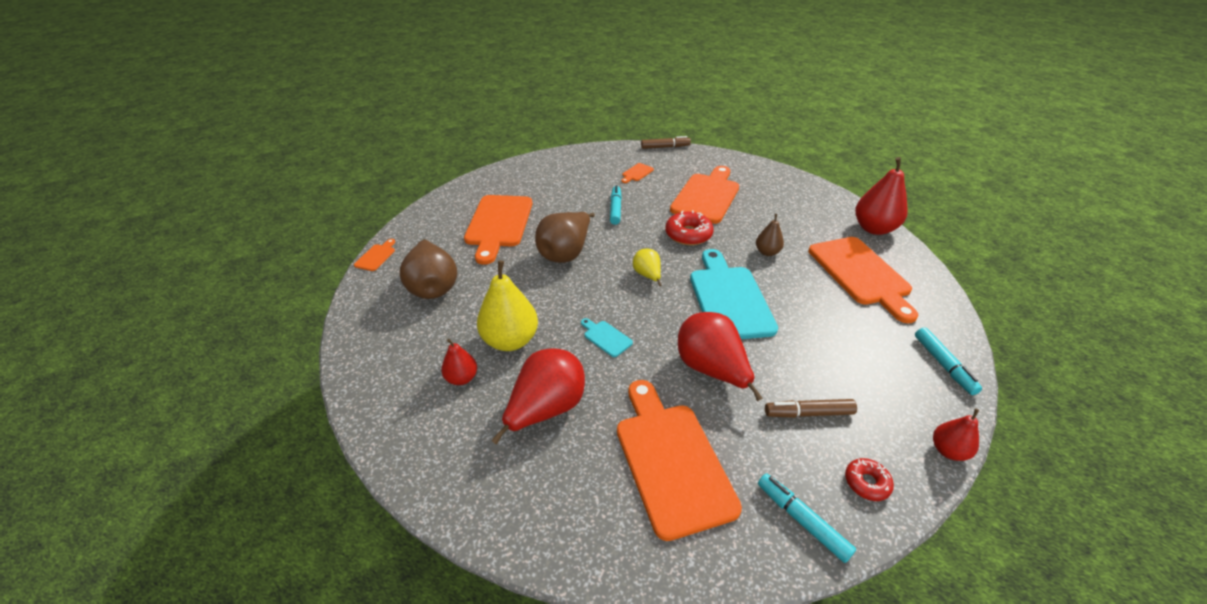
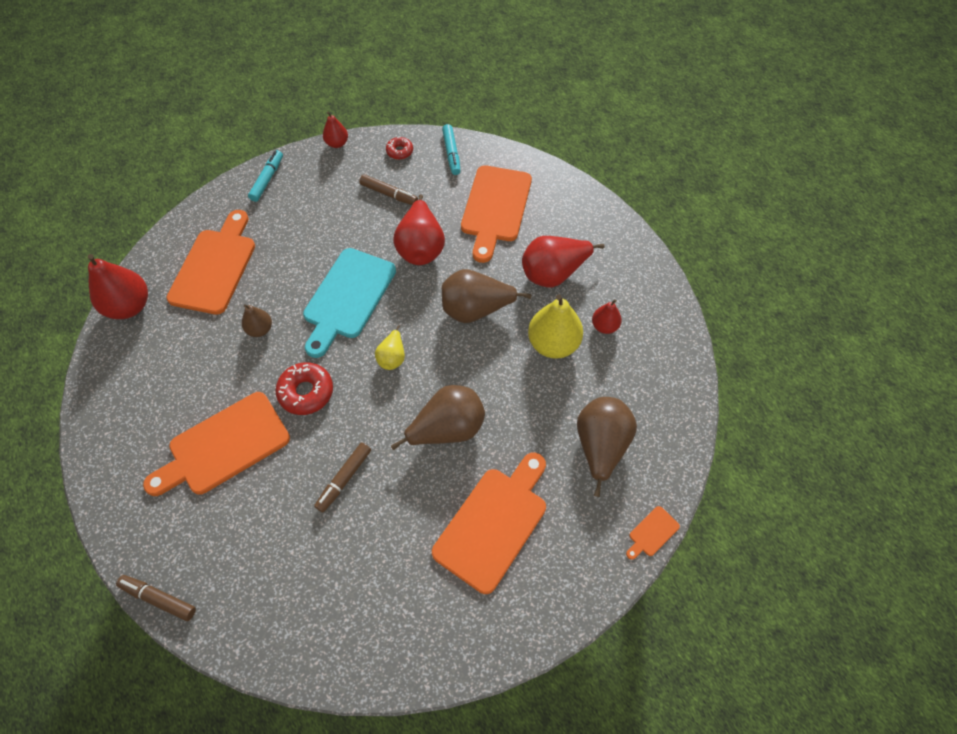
camera: 150 degrees left, 20 degrees up
(606, 337) = (475, 310): turquoise cutting board -> brown pear
(615, 209) = (344, 479): turquoise marker -> brown marker
(636, 173) = (257, 547): orange cutting board -> none

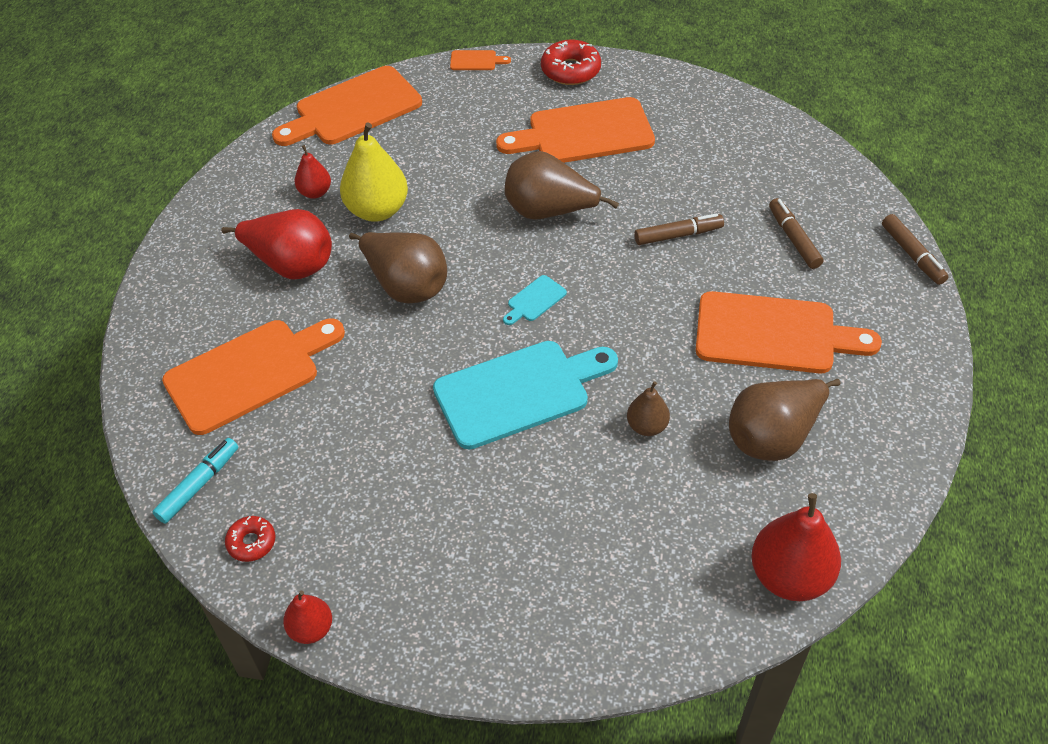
camera: 135 degrees left, 10 degrees down
(215, 267) = (641, 551): orange cutting board -> orange cutting board (353, 109)
(267, 179) = (462, 644): turquoise marker -> none
(306, 392) = (651, 327): red donut -> red donut (570, 70)
(389, 194) = (337, 487): brown marker -> brown marker (793, 239)
(392, 357) = (534, 300): yellow pear -> turquoise cutting board
(421, 247) = (381, 389): red pear -> none
(600, 446) = (441, 123): brown pear -> brown pear (773, 437)

